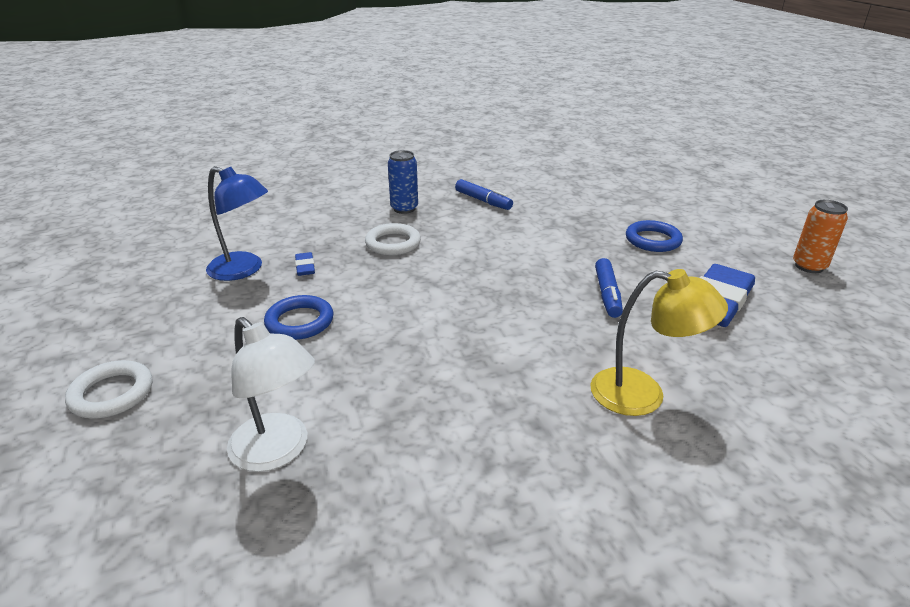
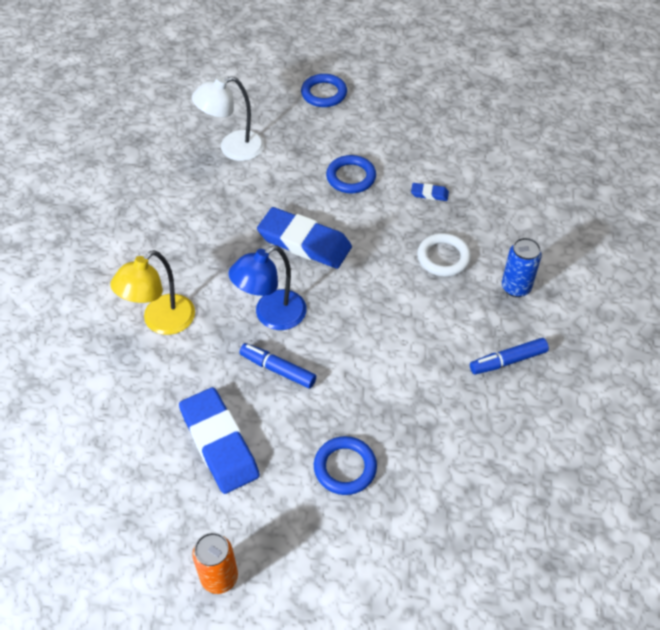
camera: 115 degrees right, 20 degrees up
(112, 394) = (324, 93): white ring -> blue ring
(244, 270) = (442, 160): blue lamp -> blue lamp (271, 316)
(430, 325) = (304, 242): none -> blue eraser

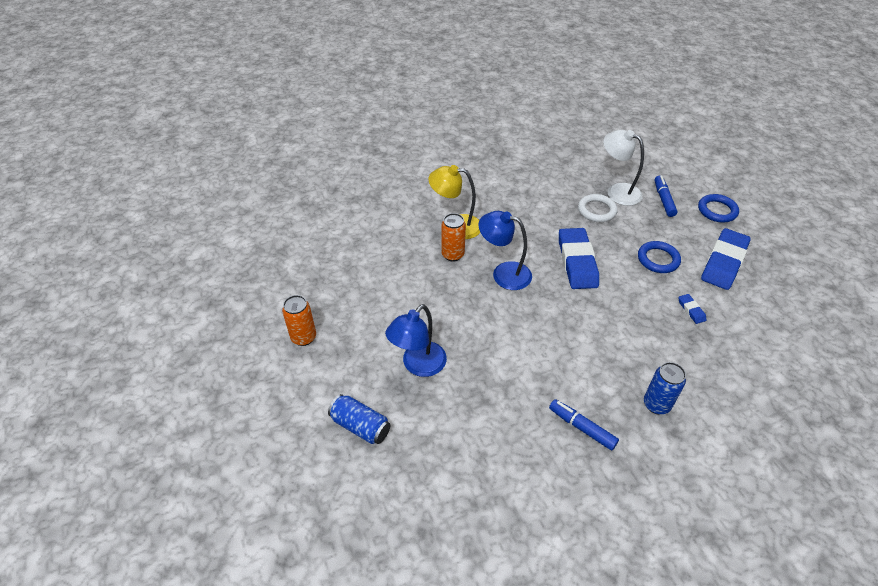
camera: 60 degrees right, 5 degrees down
(205, 349) = (452, 255): none -> orange can
(219, 443) = (392, 294): blue eraser -> blue eraser (724, 262)
(277, 369) = (466, 296): blue marker -> blue marker (663, 199)
(345, 467) = (418, 365): blue ring -> blue lamp
(391, 568) = (360, 426): none -> blue can
(443, 257) = (640, 345): white ring -> white ring (596, 210)

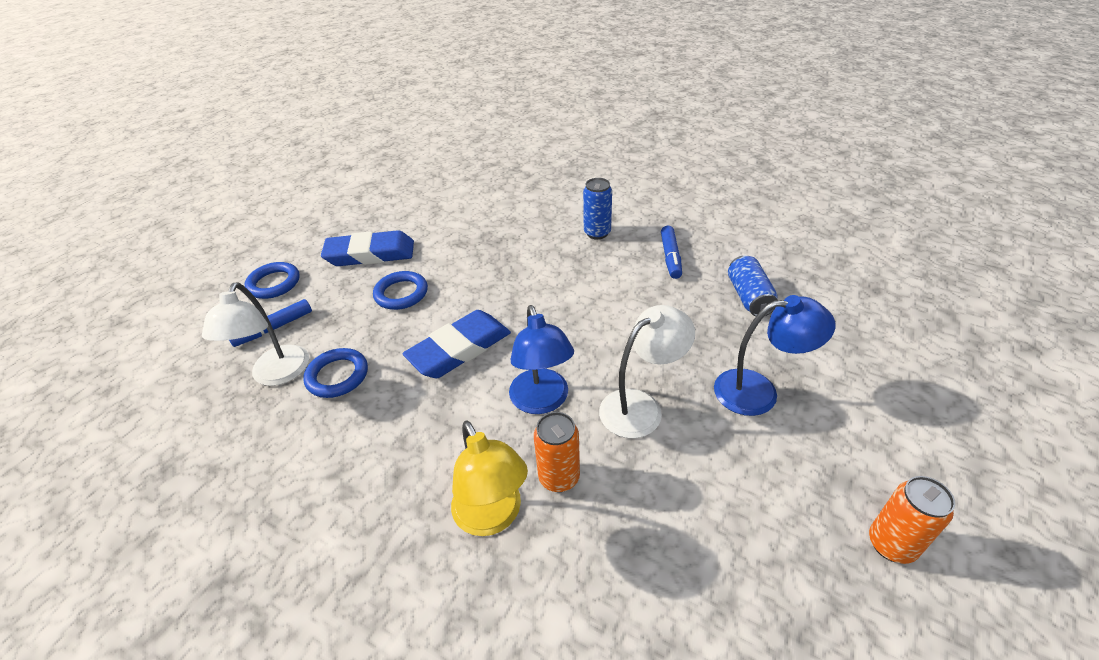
camera: 125 degrees left, 5 degrees down
(360, 426) = (879, 387): blue can -> blue can (749, 297)
(461, 308) = (641, 406): none -> white lamp
(596, 210) = (337, 376): white ring -> blue ring
(691, 310) = (463, 251): blue eraser -> none

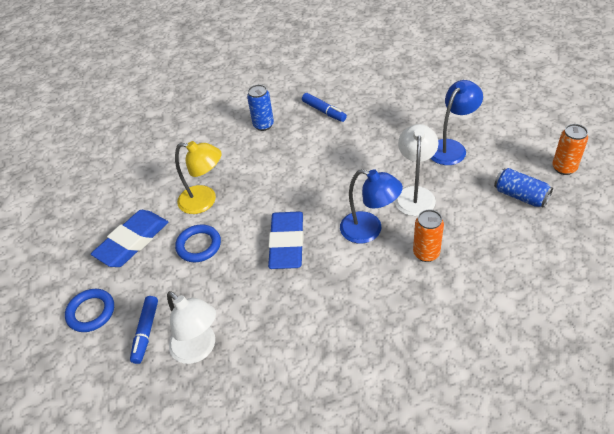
camera: 45 degrees left, 5 degrees up
(337, 376) = (239, 315): blue ring -> none
(492, 517) = (424, 294): yellow lamp -> yellow lamp (205, 201)
(749, 297) = (389, 105): blue can -> blue can (520, 196)

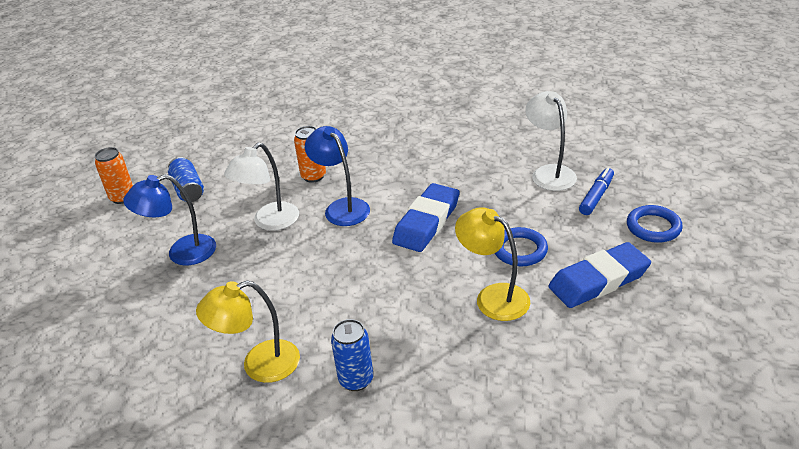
camera: 155 degrees left, 10 degrees down
(324, 111) = (259, 365): blue marker -> yellow lamp

